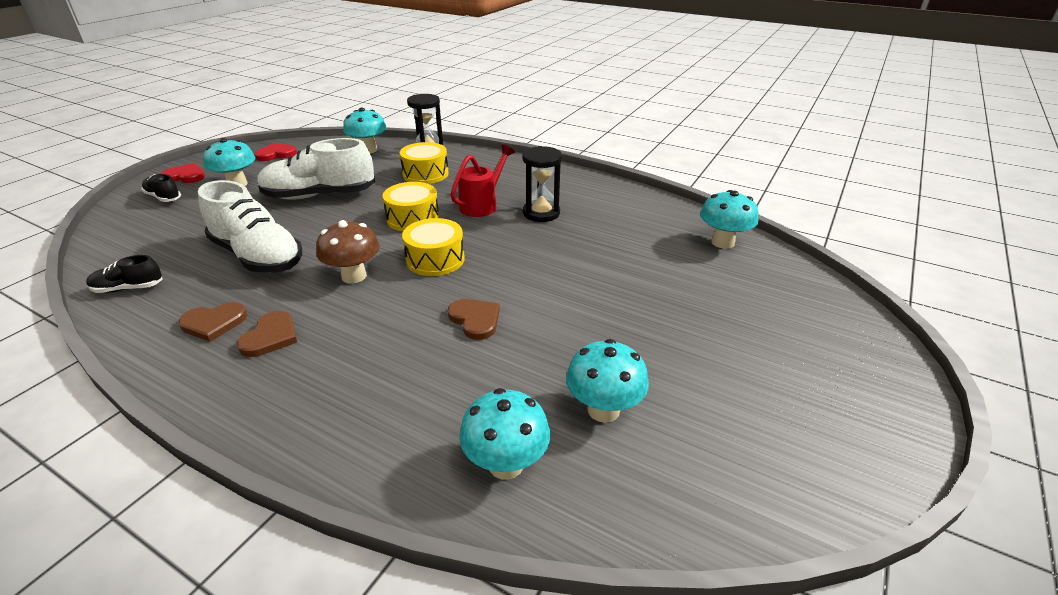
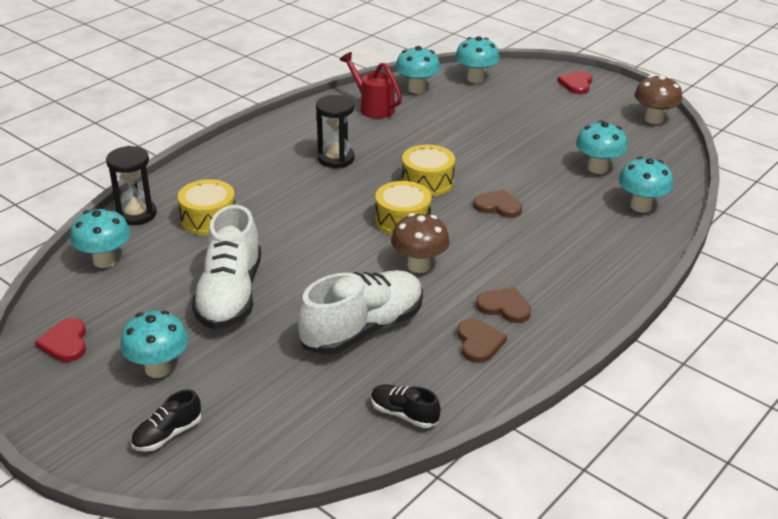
camera: 80 degrees left, 0 degrees up
(128, 288) = (404, 414): black shoe -> black shoe turned 120 degrees clockwise
(185, 176) = (98, 426): red heart -> red heart (576, 84)
(413, 218) = (317, 230): yellow drum -> yellow drum (427, 182)
(475, 320) = (498, 206): brown heart -> brown heart turned 45 degrees clockwise
(482, 205) = (304, 188): red watering can -> red watering can (373, 107)
(789, 281) = (475, 78): none -> turquoise mushroom
(819, 487) = (654, 119): none -> brown mushroom

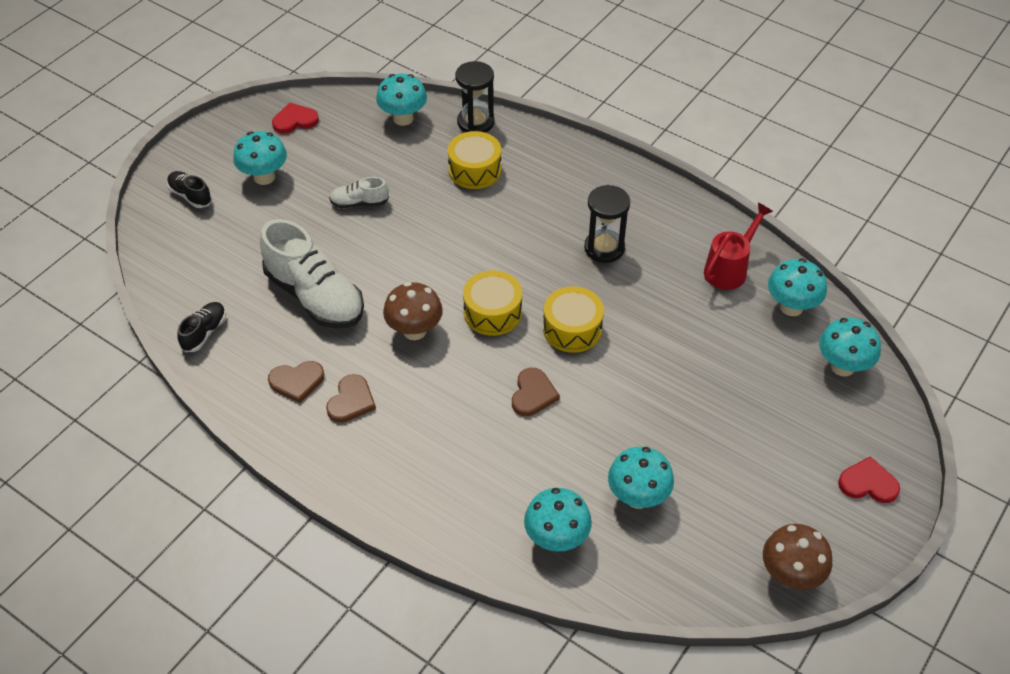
camera: 85 degrees right, 15 degrees up
(230, 295) = (359, 203): white shoe -> white shoe, size x0.48

